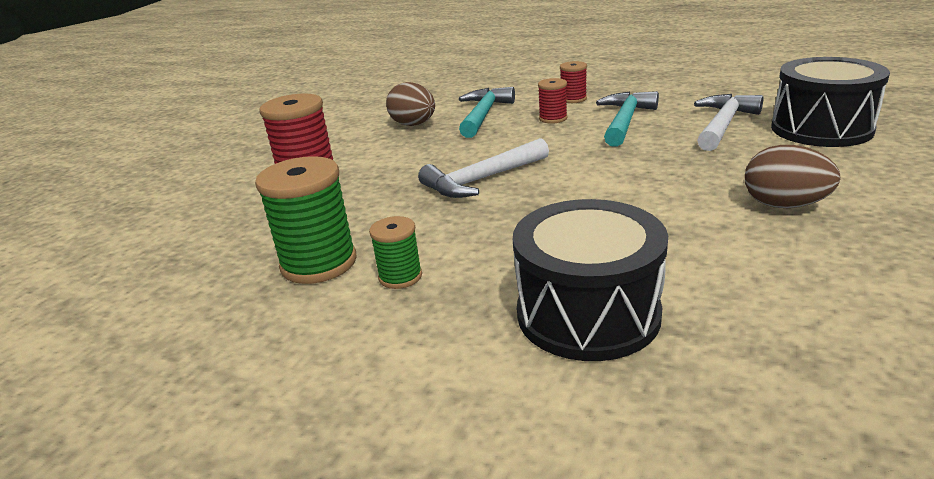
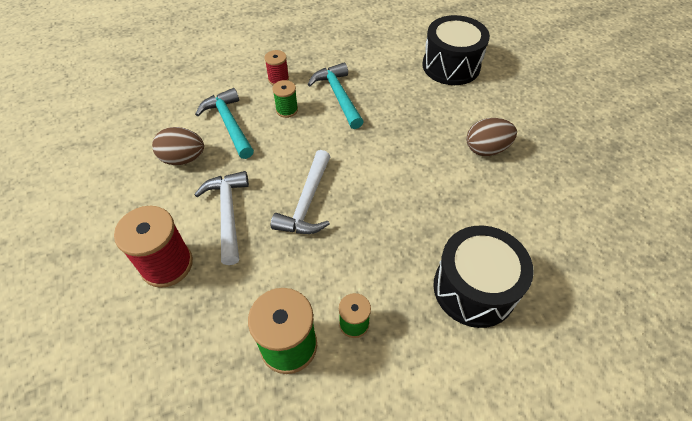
camera: 45 degrees left, 25 degrees up
(553, 118) = (287, 110): red spool -> green spool
(723, 125) = (399, 79): white hammer -> white hammer (228, 214)

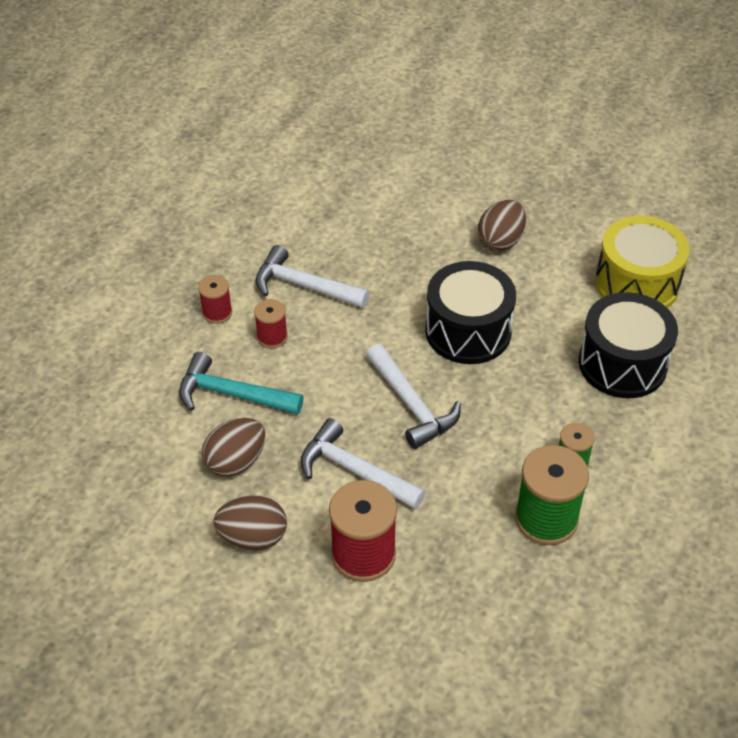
camera: 45 degrees left, 5 degrees down
(135, 204) = (253, 537): none -> brown egg
(287, 110) = (272, 337): green spool -> red spool
(338, 96) = (304, 286): turquoise hammer -> white hammer
(451, 66) = (373, 178): black drum -> black drum (468, 331)
(553, 243) = (636, 284): none -> yellow drum

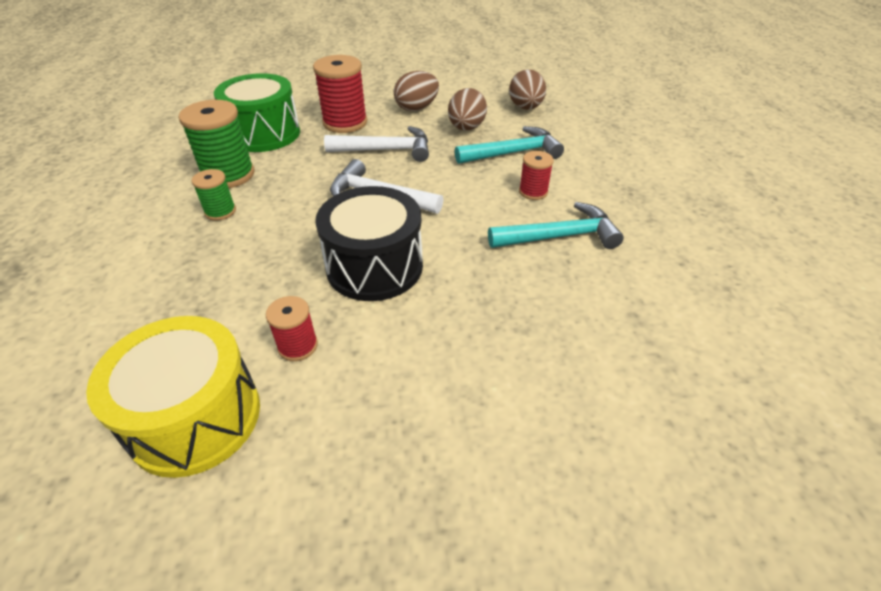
camera: 145 degrees right, 5 degrees down
(217, 313) = (595, 189): red spool -> red spool (298, 346)
(304, 286) = (559, 236): white hammer -> turquoise hammer
(474, 585) = (264, 134): none -> green drum
(500, 241) = (413, 387): brown egg -> brown egg (525, 108)
(622, 364) = (192, 306): black drum -> none

